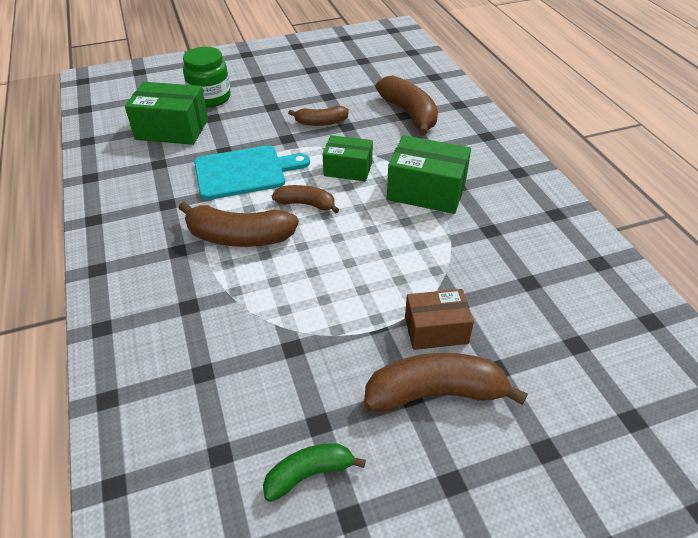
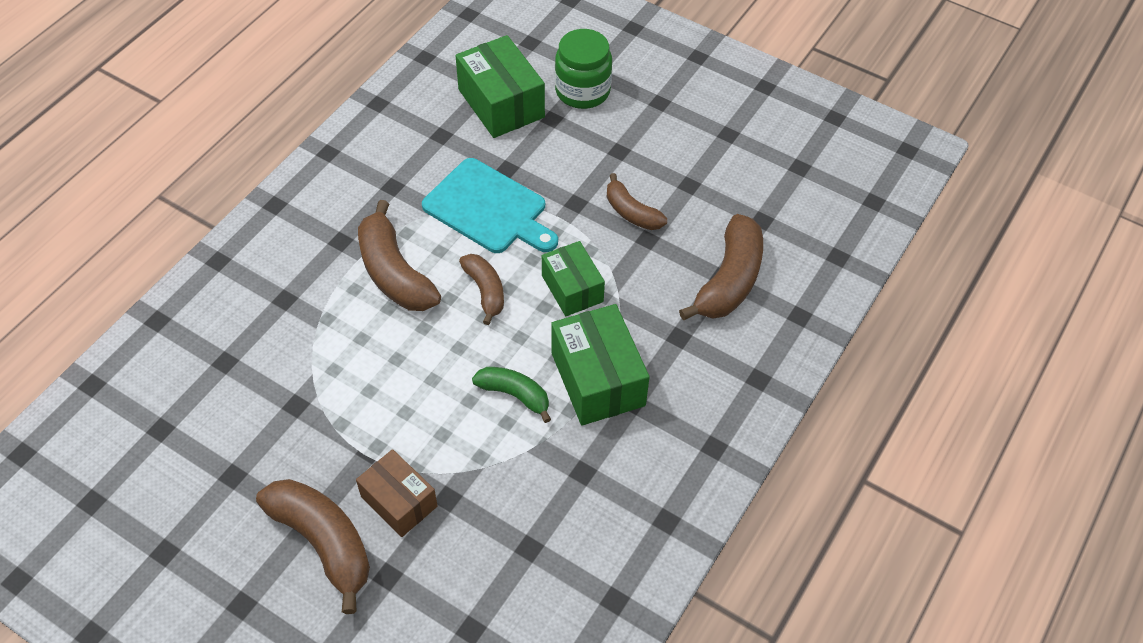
camera: 50 degrees right, 10 degrees up
(309, 474) = (182, 500): green banana -> green banana (514, 395)

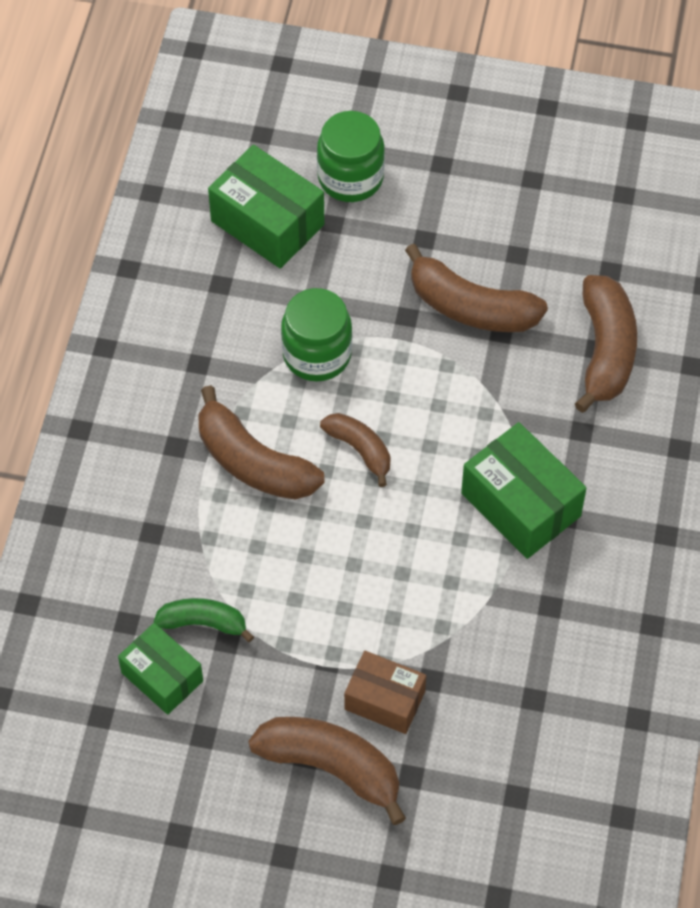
camera: 20 degrees left, 5 degrees up
(489, 208) = (317, 354): turquoise cutting board -> green jar
(514, 395) = (445, 551): green banana -> green banana (203, 623)
(572, 288) = (449, 415): green box -> green box (162, 677)
(631, 212) = (471, 307): brown banana -> brown banana, size x1.67

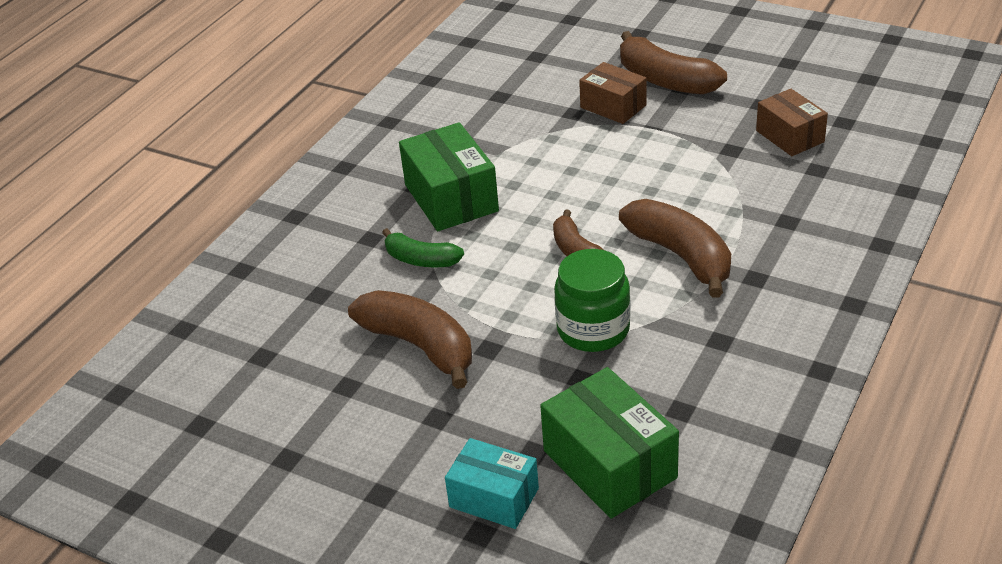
camera: 160 degrees left, 20 degrees down
(162, 677) = (790, 136): green box -> brown box
(203, 623) = (750, 161): green banana -> green banana (421, 260)
(350, 178) = (494, 498): green jar -> turquoise box
(605, 350) = (311, 291): brown banana -> none

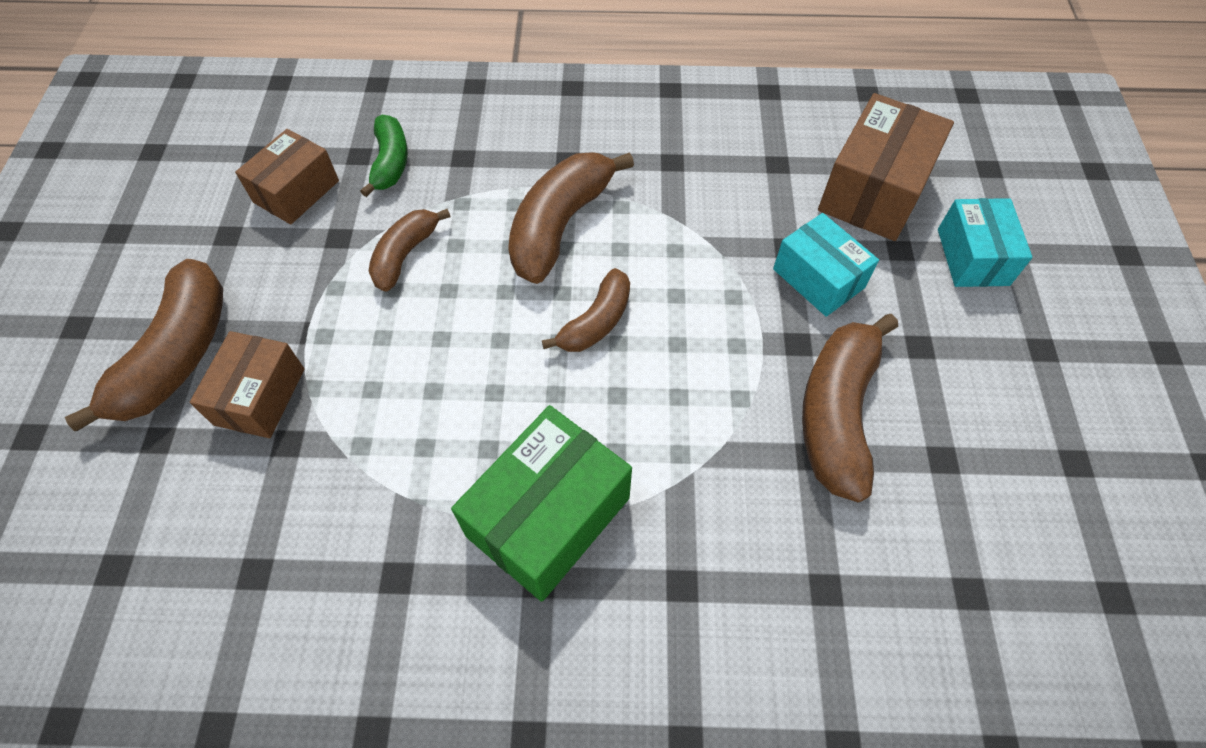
camera: 120 degrees left, 20 degrees up
(421, 260) = (693, 489): green banana -> green banana (390, 162)
(538, 384) = (818, 278): none -> turquoise box
(593, 330) = (715, 261): green jar -> none
(609, 464) = (874, 190): green box -> brown box
(695, 176) = (405, 255): none -> brown banana

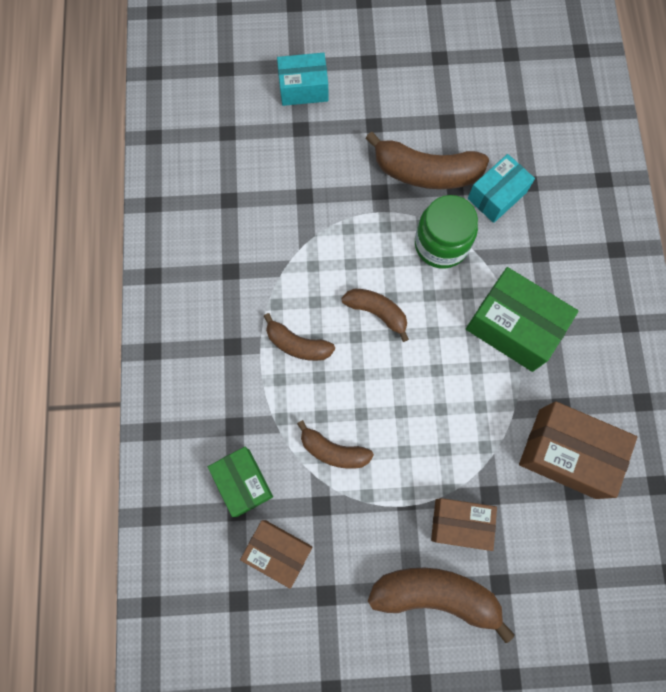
camera: 95 degrees left, 15 degrees up
(390, 162) = (243, 482): green banana -> green box
(560, 226) = (297, 344): brown banana -> brown banana, size x0.60
(704, 422) = (441, 244): none -> green jar
(818, 278) = (329, 178): turquoise box -> turquoise box (497, 195)
(874, 190) = (251, 140): brown box -> brown box (567, 453)

